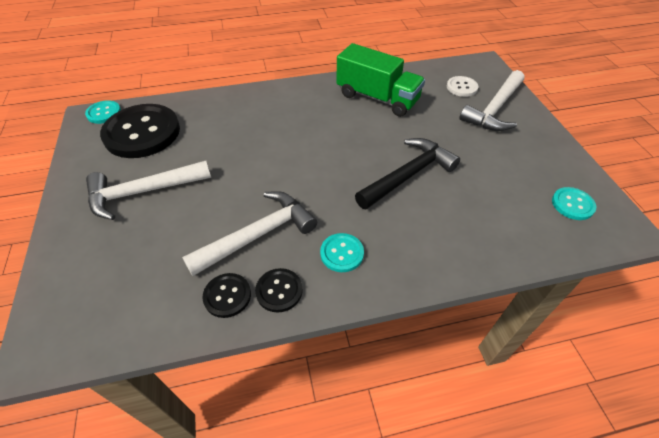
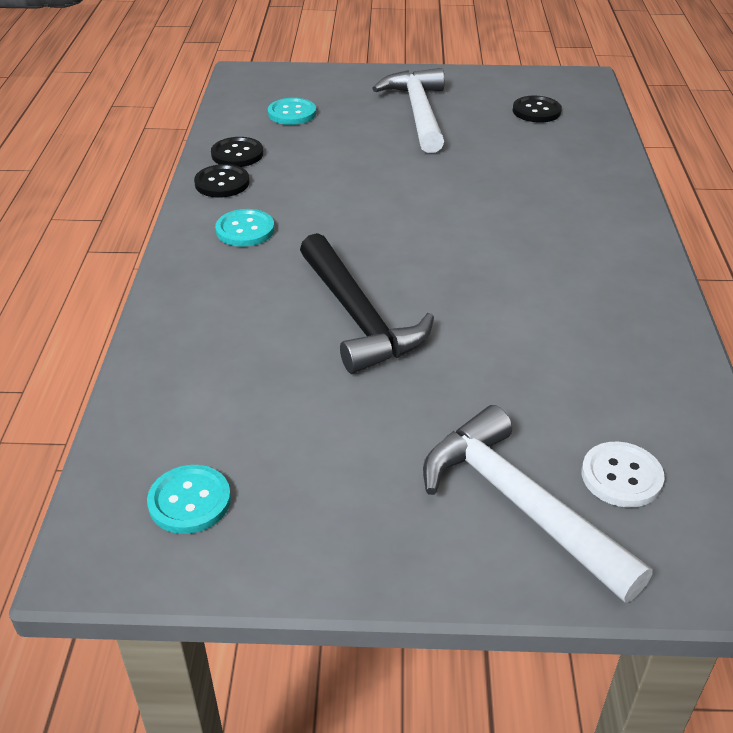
camera: 105 degrees right, 10 degrees down
(104, 113) = (588, 87): turquoise button -> turquoise button (292, 113)
(142, 133) = (536, 111): black button -> black button, size x0.46
(258, 234) = (310, 178): white hammer -> none
(377, 98) = (593, 332): green truck -> none

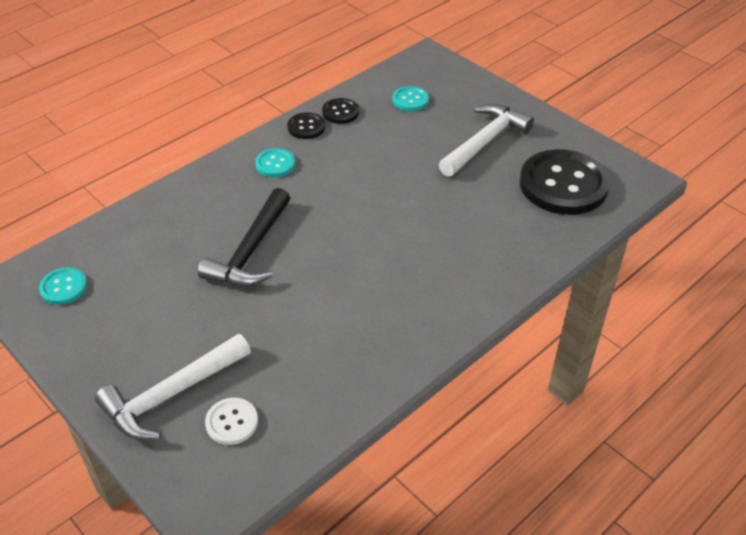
camera: 45 degrees right, 5 degrees up
(519, 504) = (171, 395): white hammer -> white hammer turned 135 degrees counterclockwise
(536, 111) = (563, 185): black button -> black button, size x2.16

